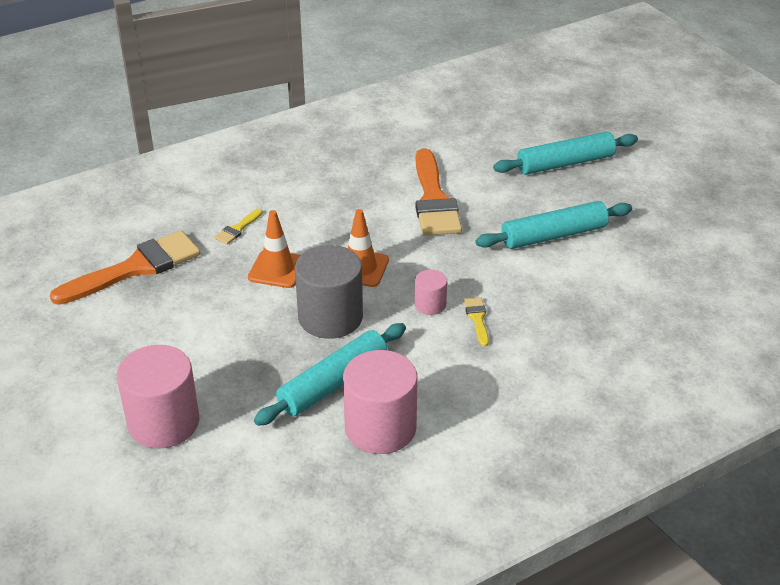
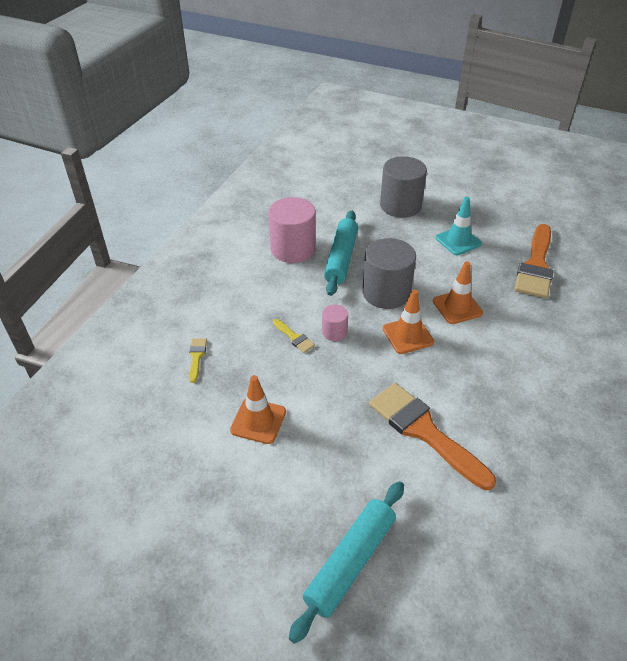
camera: 145 degrees right, 5 degrees up
(163, 422) = (400, 205): pink cylinder -> grey cylinder
(169, 335) = (458, 241): none -> turquoise traffic cone
(237, 229) = (522, 322): yellow brush -> yellow brush (196, 357)
(553, 235) = (294, 447): turquoise rolling pin -> none
(572, 265) = (258, 421): none -> orange traffic cone

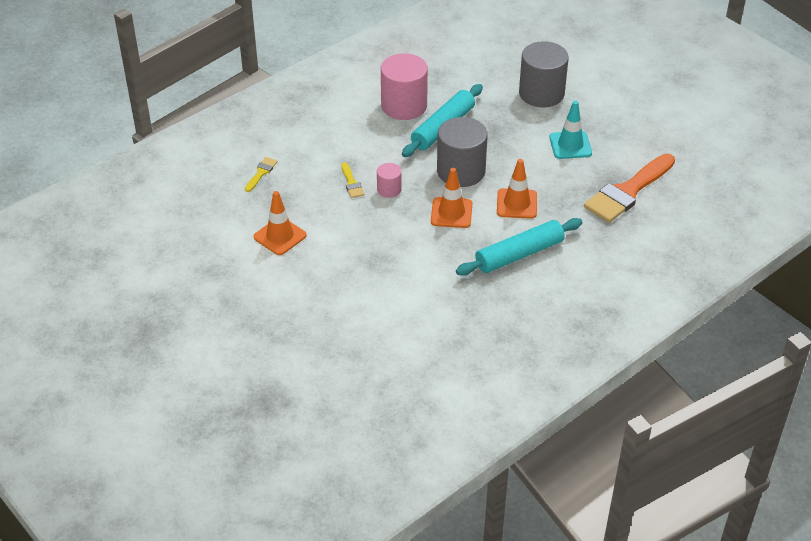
camera: 25 degrees right, 0 degrees up
(350, 562) = (285, 348): turquoise rolling pin -> turquoise rolling pin (519, 254)
(424, 431) = (406, 288): orange brush -> none

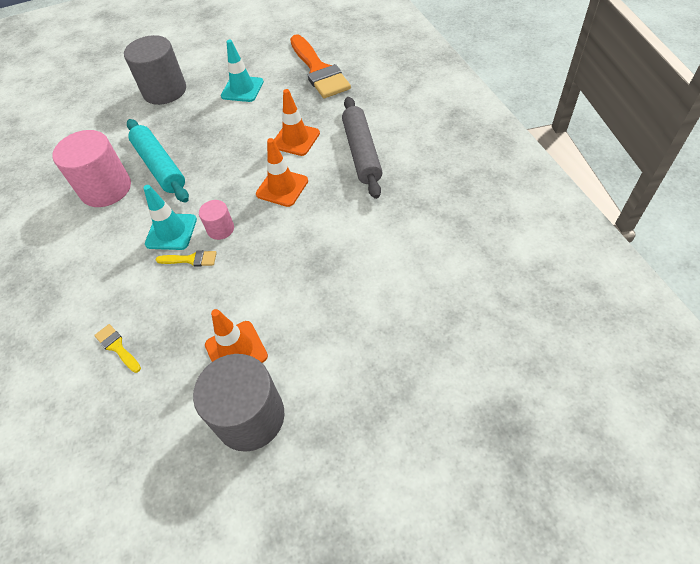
camera: 65 degrees left, 10 degrees up
(374, 162) = (171, 232): none -> turquoise traffic cone
(461, 171) = (229, 167): grey cylinder -> grey cylinder (250, 417)
(519, 254) = (361, 153): turquoise rolling pin -> grey rolling pin

